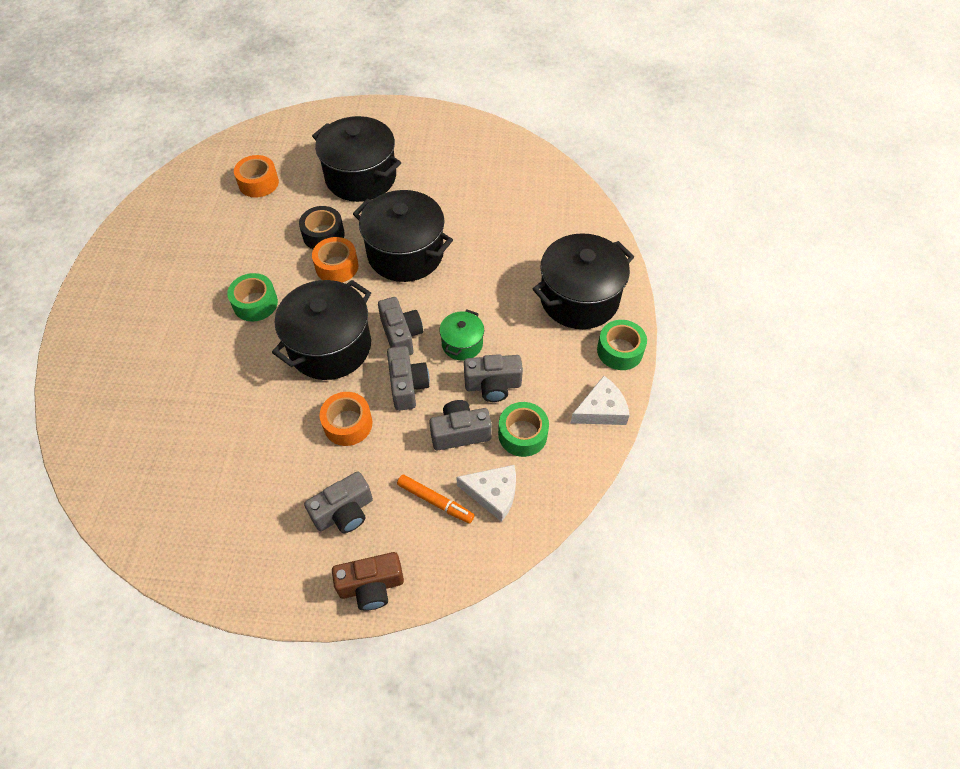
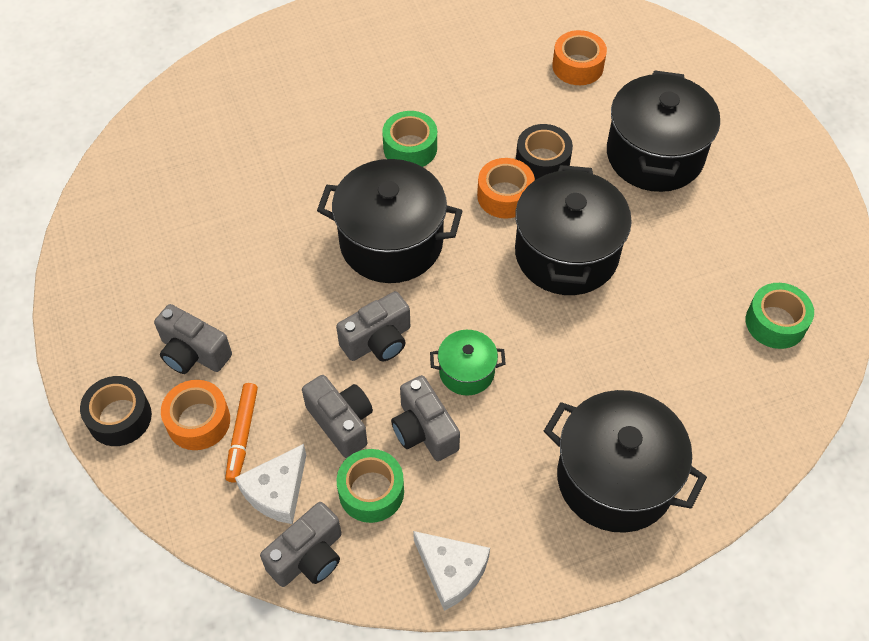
camera: 65 degrees right, 0 degrees up
(348, 424) = (300, 306): orange tape -> orange tape (198, 421)
(371, 586) = (119, 417): brown camera -> black tape
(401, 335) = (444, 303): grey camera -> grey camera (308, 557)
(493, 494) = (277, 491): white cheese -> white cheese turned 45 degrees clockwise
(620, 350) = (557, 561): green tape -> green tape (775, 322)

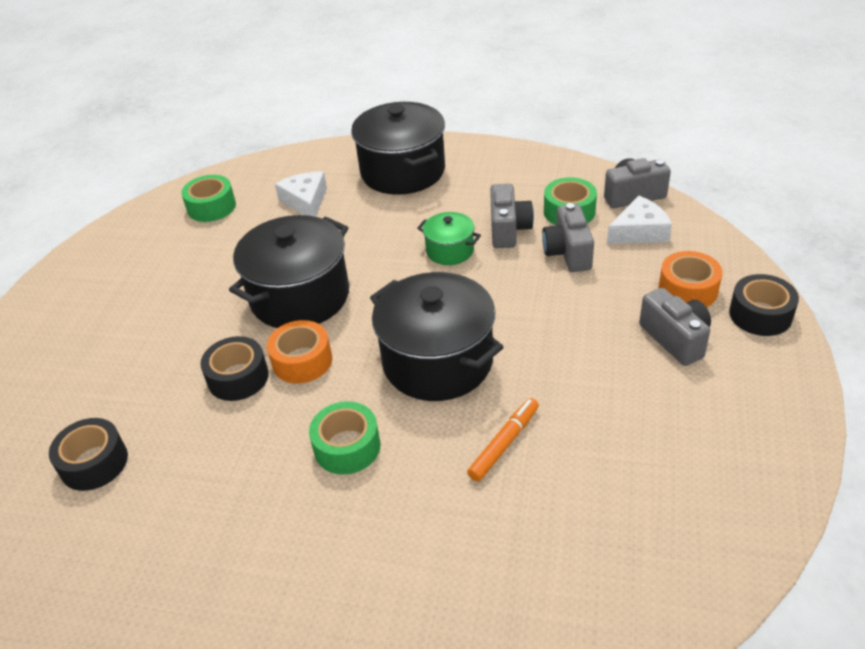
camera: 145 degrees left, 15 degrees down
(242, 435) = (652, 270): orange marker -> orange marker (504, 443)
(378, 341) = (504, 292): grey camera -> none
(451, 571) = (541, 165): white cheese -> white cheese (305, 201)
(577, 66) = (94, 463): orange tape -> black tape
(654, 155) = (141, 343): black pot -> none

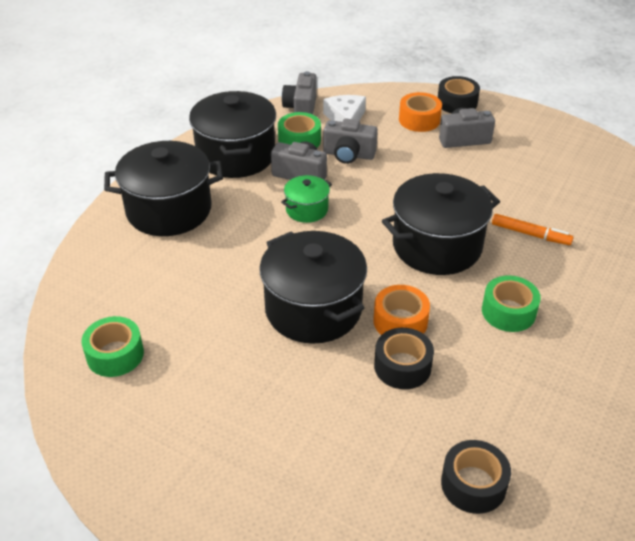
camera: 75 degrees left, 0 degrees up
(305, 201) = (164, 281): white cheese -> none
(504, 443) = (530, 234): orange marker -> orange marker turned 150 degrees clockwise
(512, 181) = (236, 155): none -> black pot

